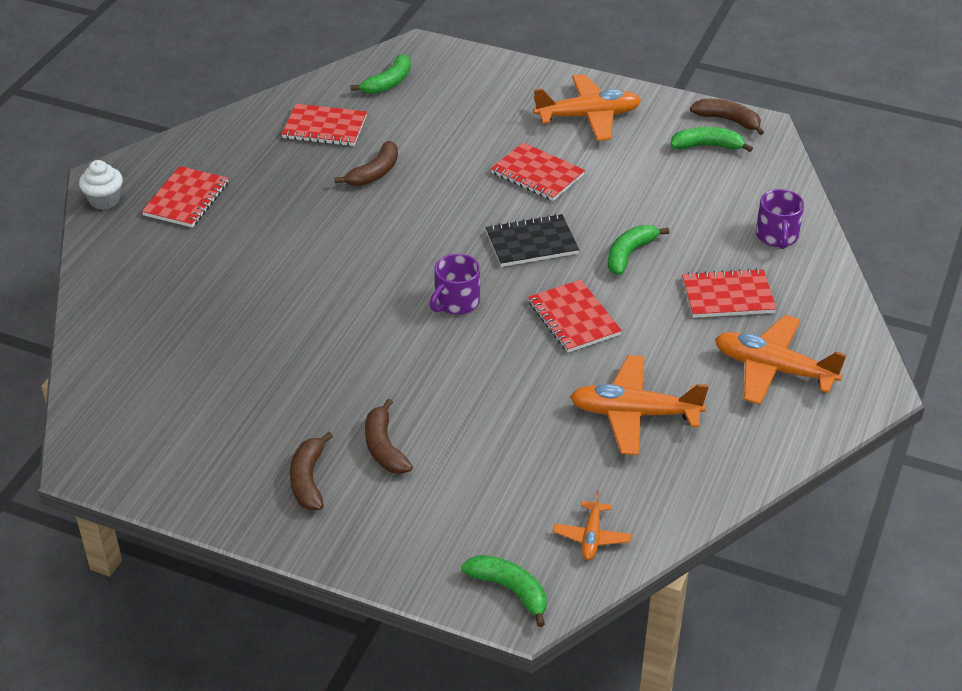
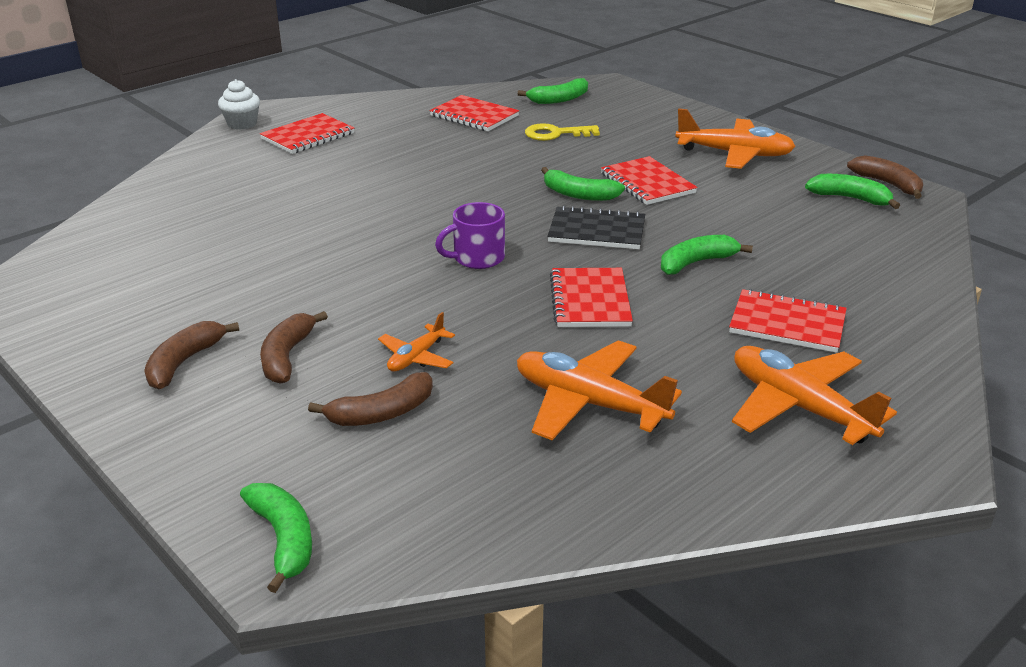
camera: 25 degrees right, 10 degrees down
(374, 173) = (489, 152): brown banana -> brown banana (382, 413)
(418, 132) = (556, 134): none -> yellow key
(489, 204) = (579, 194): none -> green banana
(591, 537) = (432, 514): orange plane -> orange plane (416, 357)
(777, 236) = (885, 286): purple mug -> none

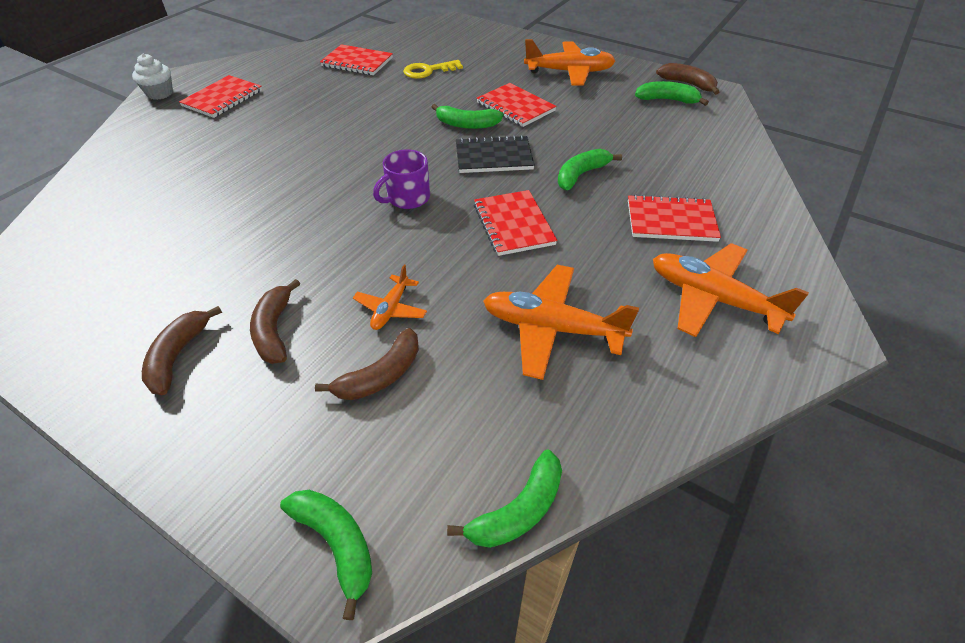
camera: 15 degrees left, 15 degrees up
(559, 99) = (419, 39): green banana -> green banana (518, 510)

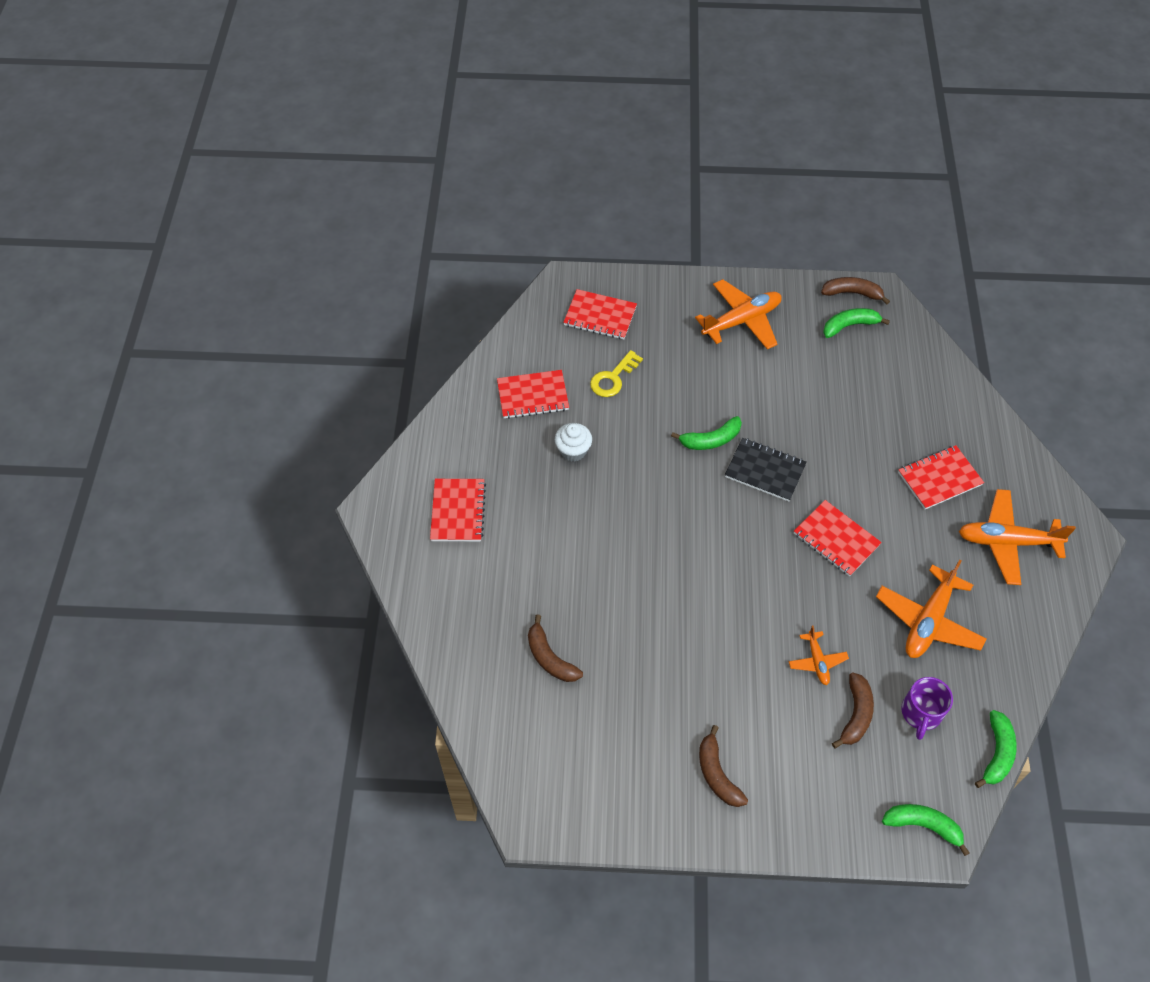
camera: 30 degrees left, 10 degrees up
(160, 93) = (387, 534): white cupcake -> white cupcake (573, 450)
(274, 330) = (758, 720): brown banana -> brown banana (550, 658)
(407, 198) = (737, 552): purple mug -> purple mug (921, 713)
(494, 157) = (765, 471): black notebook -> black notebook turned 60 degrees clockwise
(515, 107) = (732, 395): red notebook -> red notebook (600, 316)
(551, 328) = (928, 621): orange plane -> orange plane turned 45 degrees counterclockwise
(581, 175) = (845, 459): green banana -> none

